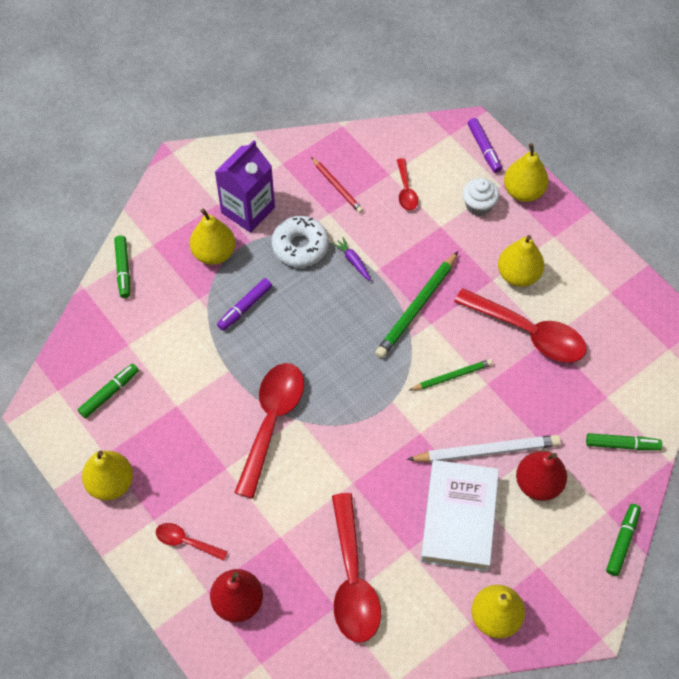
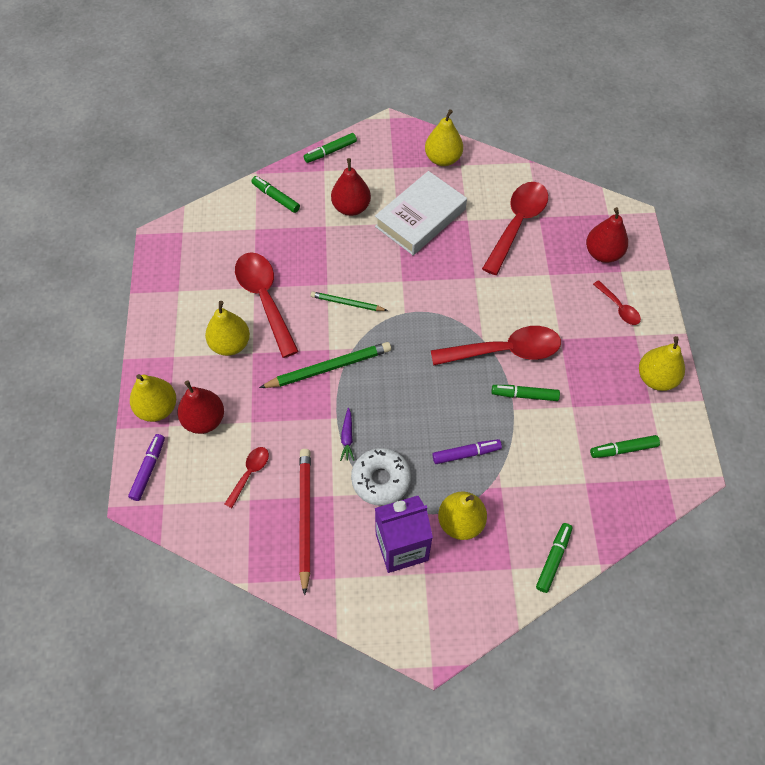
camera: 145 degrees left, 0 degrees up
(226, 389) = (524, 395): none -> green marker
(271, 421) = (505, 351): red spoon -> red spoon turned 150 degrees counterclockwise
(337, 187) = (305, 517): red pencil -> red pencil, size x1.66
(478, 205) = (204, 420): white cupcake -> red pear
(487, 451) = (367, 244): white pencil -> none

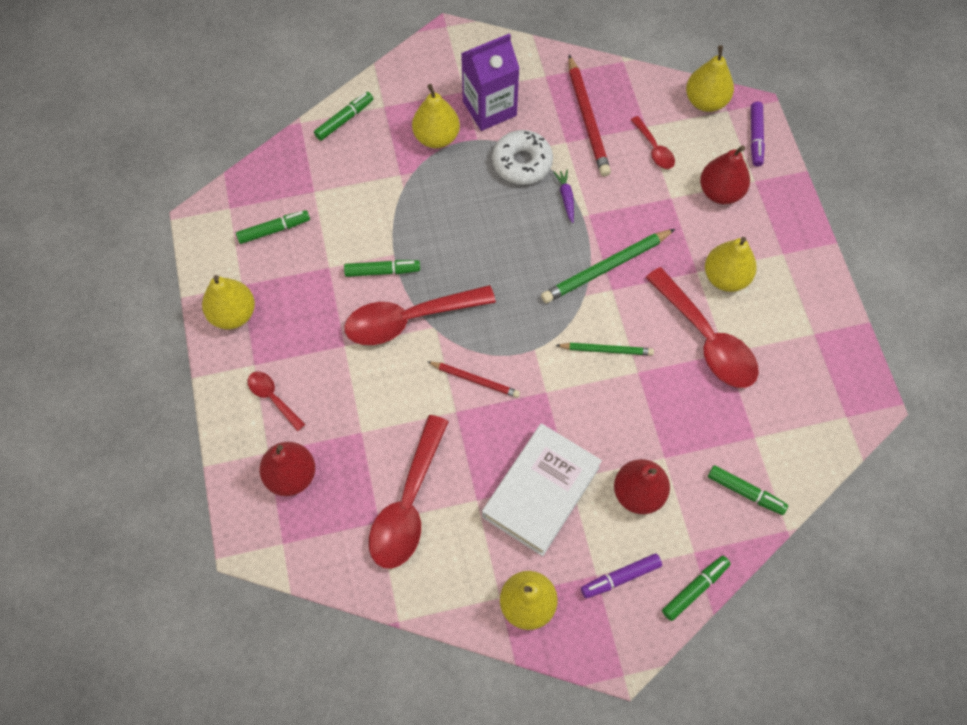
camera: 170 degrees right, 5 degrees up
(157, 408) = (774, 196): yellow pear -> yellow pear (706, 101)
(249, 473) = (654, 149): red spoon -> red spoon turned 45 degrees counterclockwise
(456, 297) = (475, 380): none -> red pencil
(466, 454) = (439, 200): purple marker -> purple marker (620, 577)
(553, 559) = (344, 119): green marker -> green marker turned 150 degrees counterclockwise

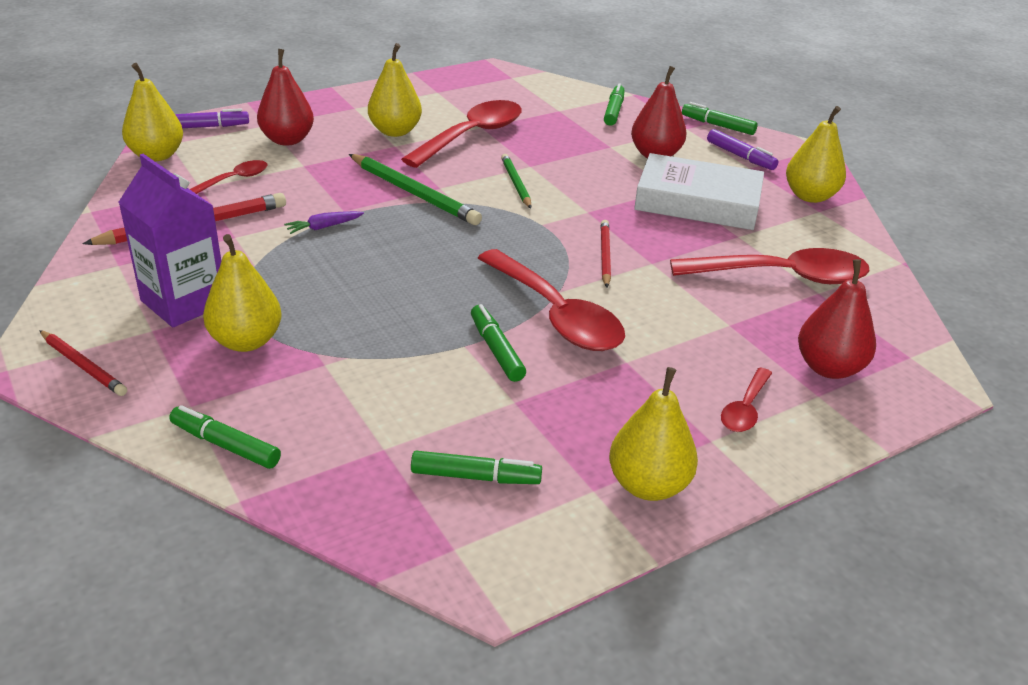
camera: 110 degrees left, 30 degrees down
(274, 230) = (476, 477): green marker -> green marker turned 135 degrees clockwise
(438, 59) = (83, 366): none -> red pencil
(522, 163) = (277, 264): white donut -> none

